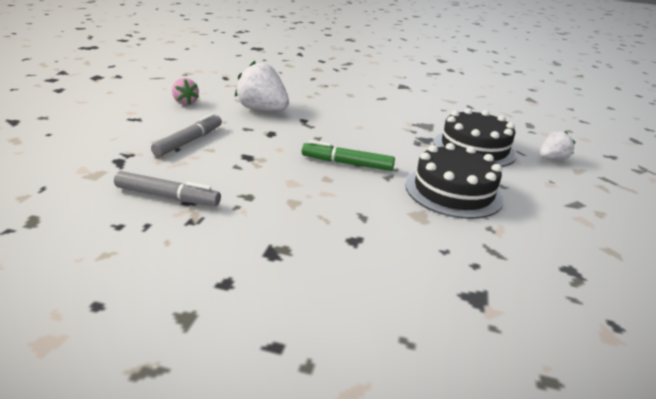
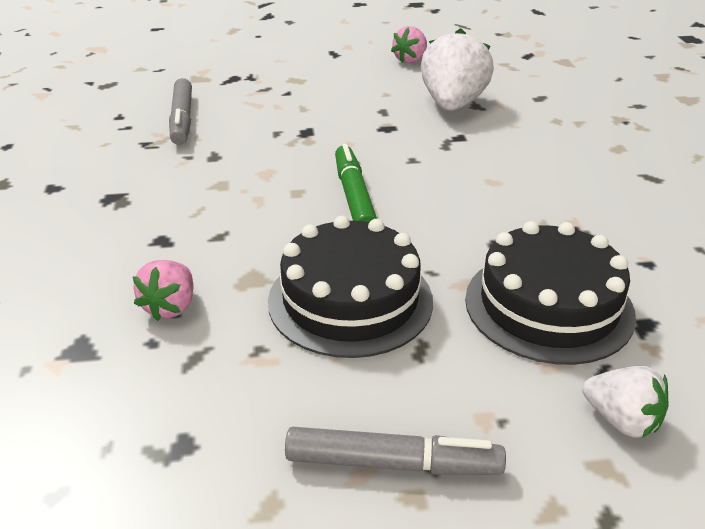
camera: 70 degrees right, 5 degrees up
(189, 141) = (310, 93): grey marker -> grey marker (393, 463)
(439, 251) = (170, 307): none -> pink strawberry

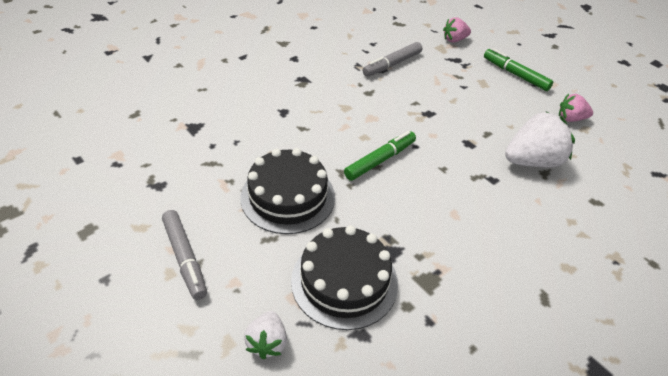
camera: 55 degrees right, 10 degrees up
(170, 307) = (238, 139): pink strawberry -> pink strawberry (454, 40)
(306, 58) = (515, 74): none -> green marker

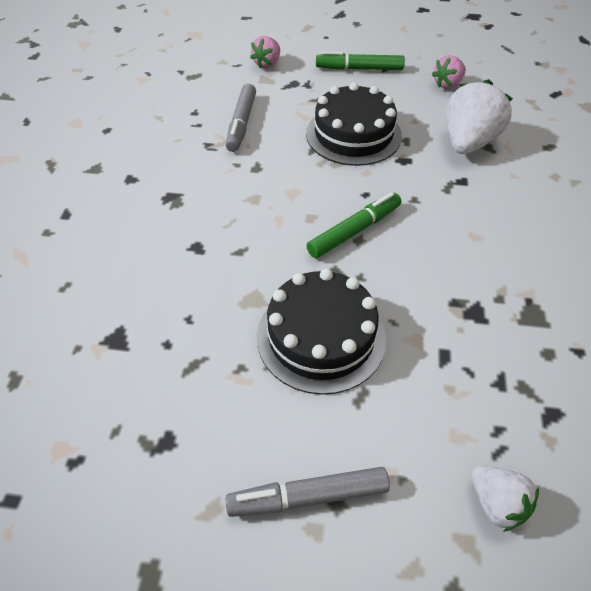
camera: 40 degrees left, 5 degrees up
(185, 258) = (308, 497): grey marker -> grey marker turned 150 degrees clockwise
(344, 281) = (477, 377): black cake -> black cake (353, 134)
(380, 160) = (354, 231): green marker -> green marker turned 45 degrees clockwise

